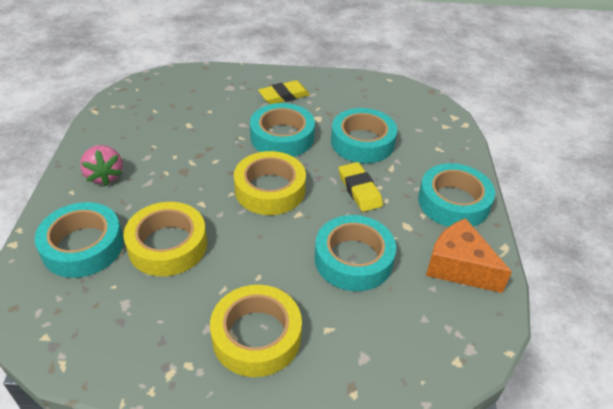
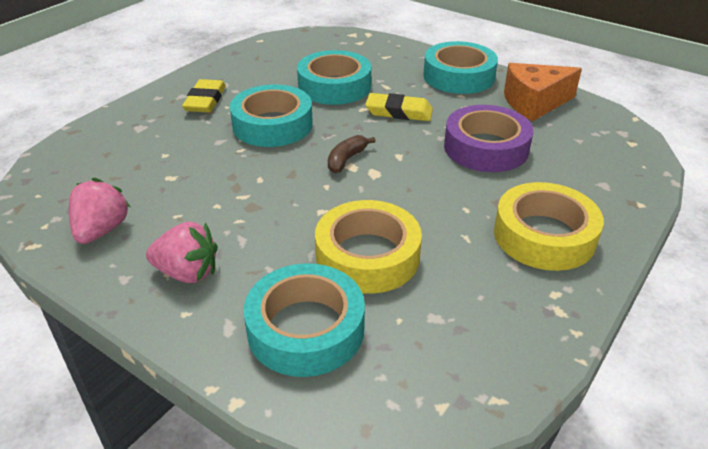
camera: 55 degrees left, 5 degrees down
(121, 126) = (102, 230): none -> pink strawberry
(270, 189) = (346, 159): yellow tape -> brown banana
(353, 259) = (486, 148): turquoise tape -> purple tape

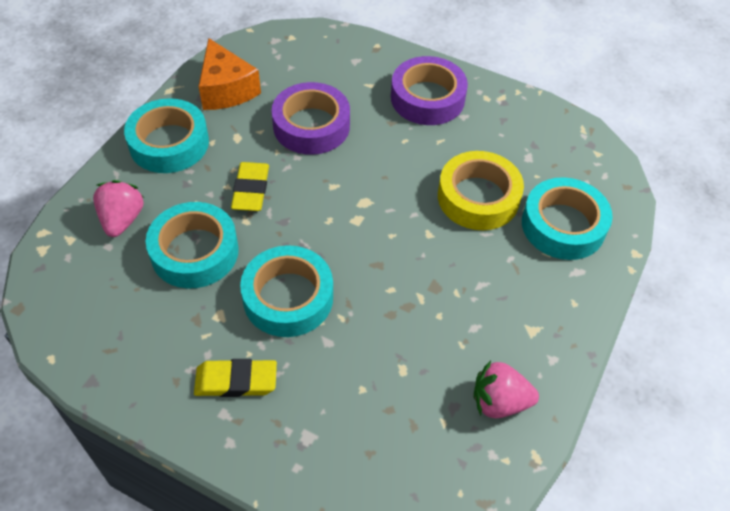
camera: 100 degrees left, 15 degrees up
(187, 273) = (532, 313): pink strawberry -> pink strawberry (122, 220)
(346, 159) = (346, 224): brown banana -> none
(544, 236) = (427, 98): yellow tape -> purple tape

